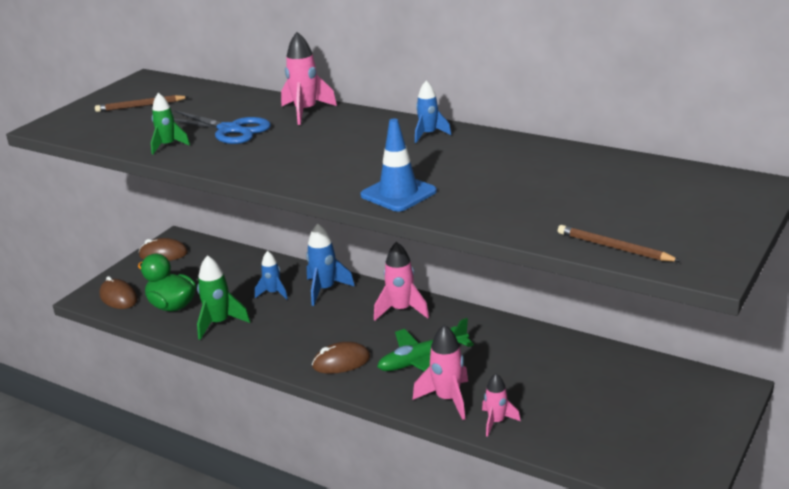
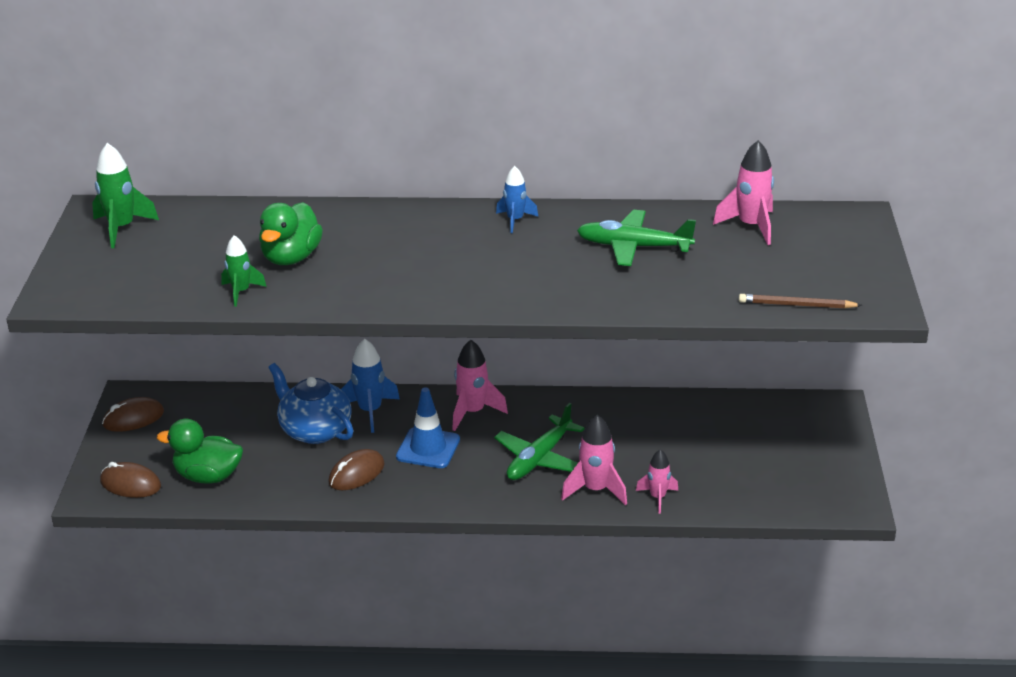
camera: 30 degrees left, 5 degrees up
(140, 106) = (140, 248): brown pencil -> none
(219, 323) = (284, 480): green rocket -> green rocket (122, 228)
(230, 130) = (291, 258): blue scissors -> green duck
(273, 293) = (314, 430): blue rocket -> blue teapot
(306, 112) = (352, 218): pink rocket -> pink rocket (751, 226)
(341, 362) = (458, 484): brown mouse -> brown mouse (356, 473)
(398, 193) = (554, 294): blue traffic cone -> blue traffic cone (428, 448)
(508, 171) = (634, 247): none -> green plane

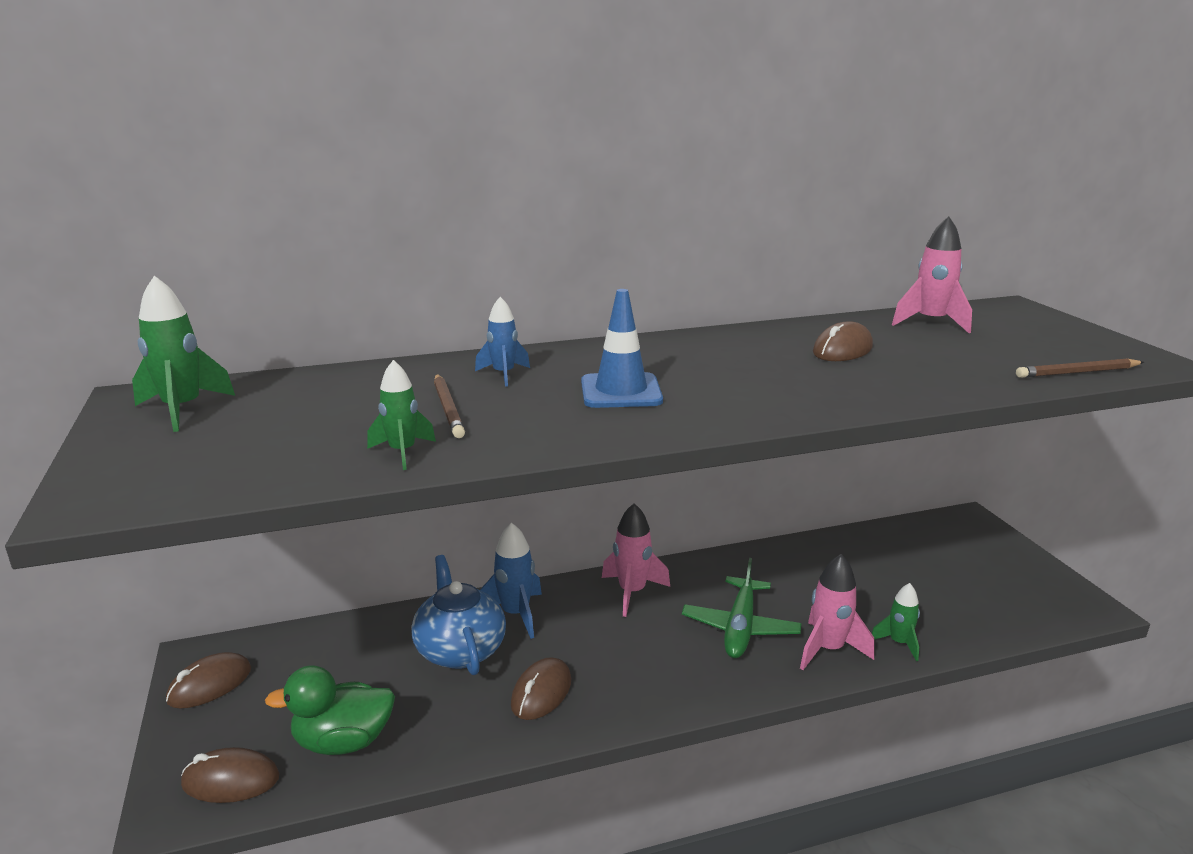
camera: 20 degrees left, 10 degrees down
(291, 258) = (448, 408): green duck -> brown pencil
(314, 430) = (460, 650): blue teapot -> blue teapot turned 45 degrees clockwise
(428, 448) = (609, 642): blue traffic cone -> blue traffic cone (621, 391)
(515, 220) = (689, 345): blue rocket -> blue rocket (503, 374)
(634, 247) = (842, 350): green plane -> brown mouse
(657, 498) = (899, 643): pink rocket -> green rocket

